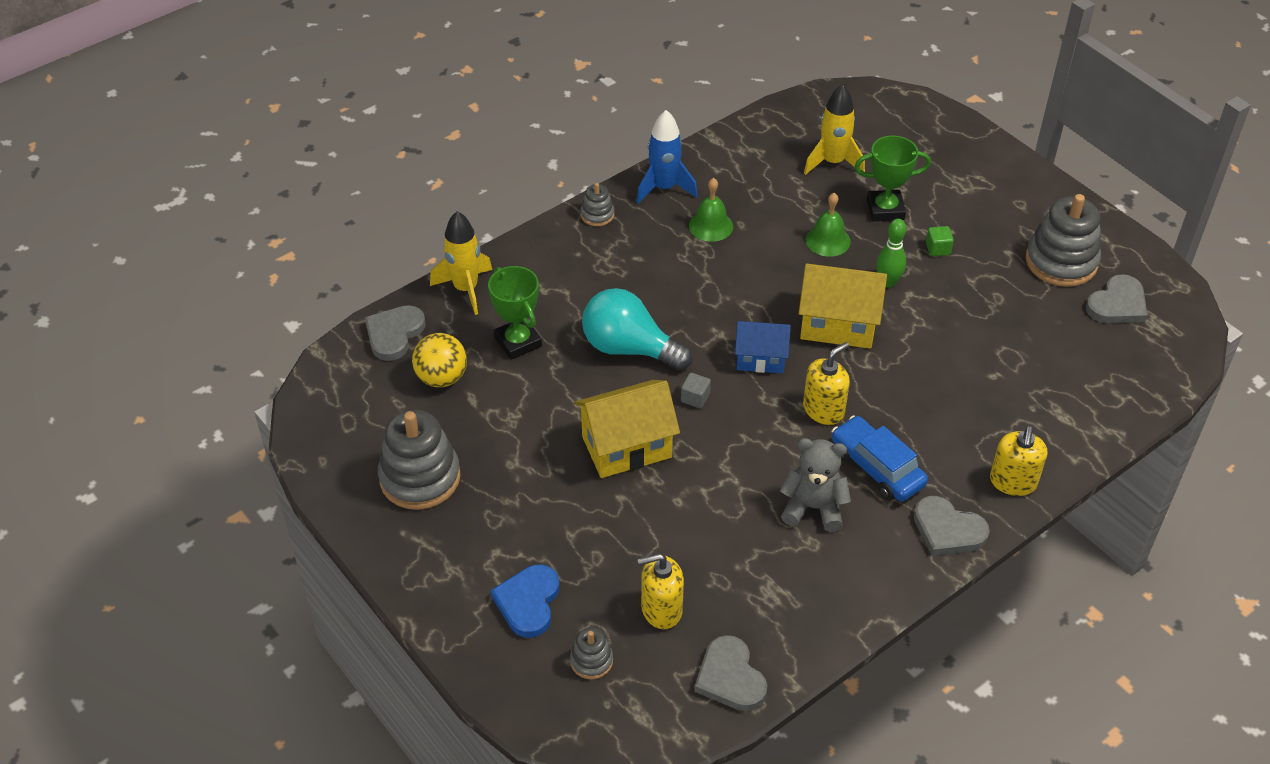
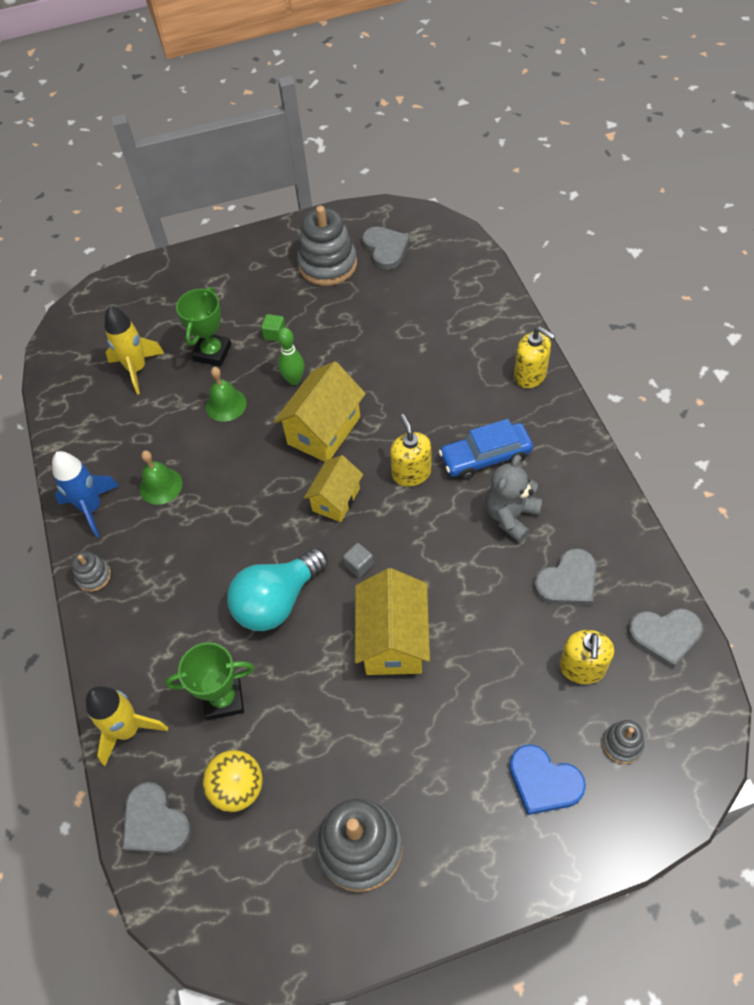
camera: 65 degrees left, 10 degrees up
(760, 358) = (336, 499): blue house -> yellow house
(948, 530) = (562, 432): grey heart -> grey heart (568, 581)

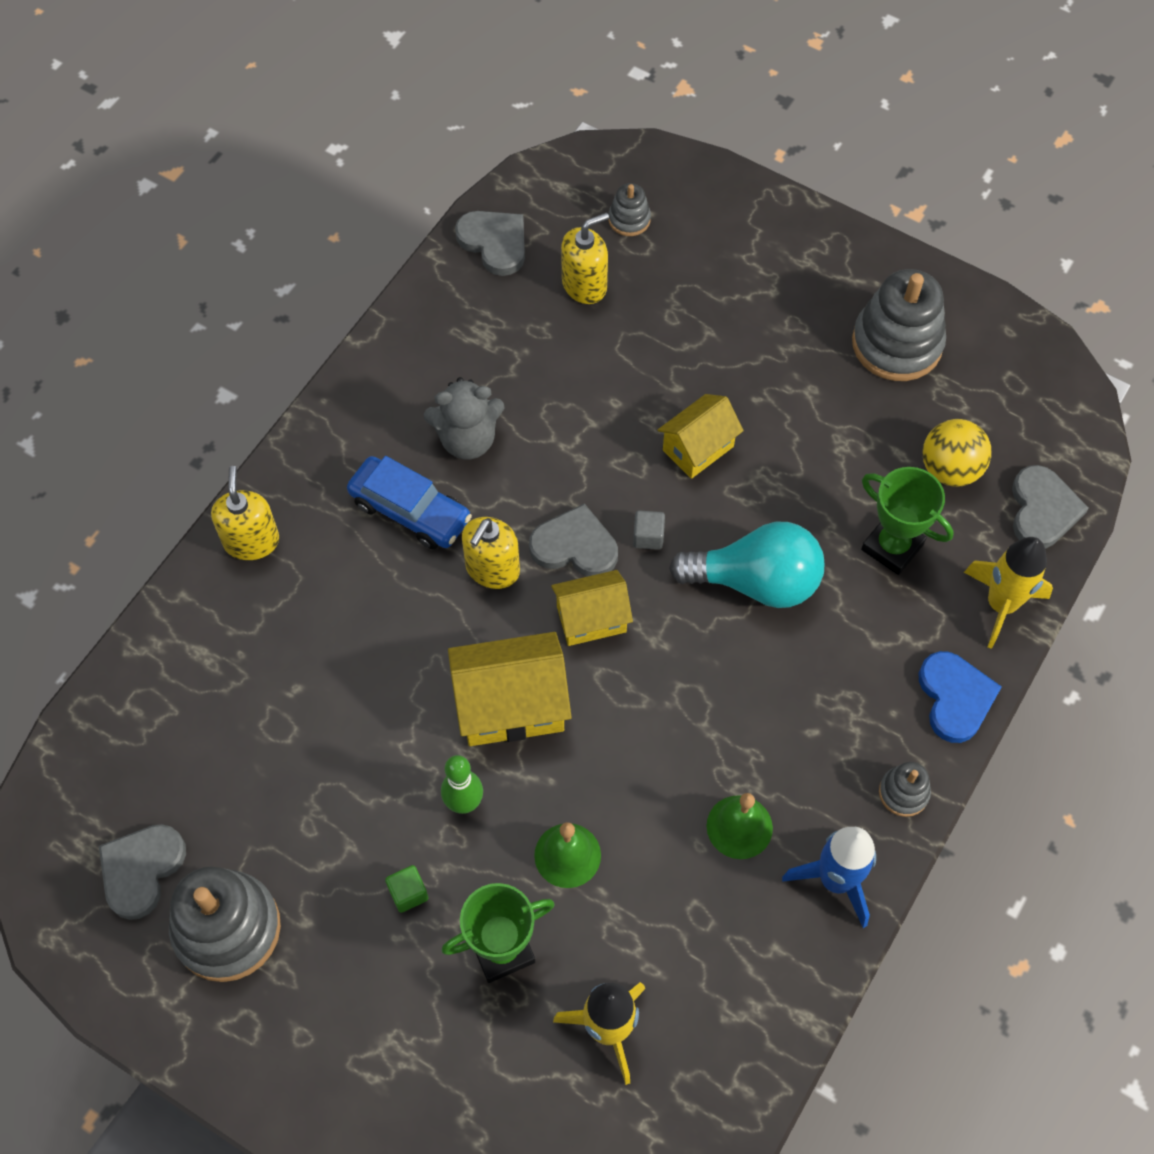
camera: 135 degrees left, 5 degrees up
(393, 640) = (698, 448): yellow house -> yellow house, size x0.65
(543, 781) = (715, 253): blue heart -> blue heart (955, 698)
(568, 581) = (503, 346): grey heart -> grey heart (575, 546)

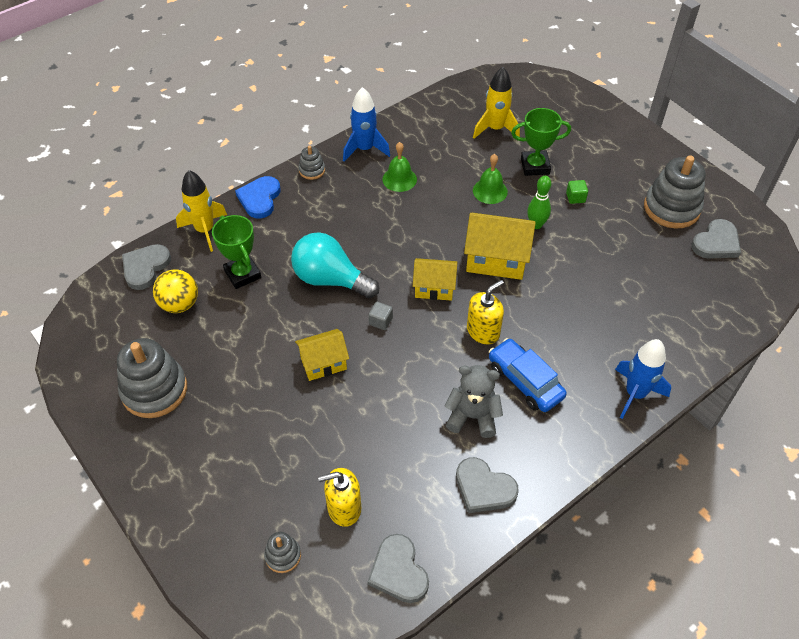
camera: 160 degrees left, 10 degrees down
(251, 541) = (635, 394): yellow soap dispenser -> blue rocket
(575, 546) = (427, 329): grey heart -> grey heart (484, 488)

